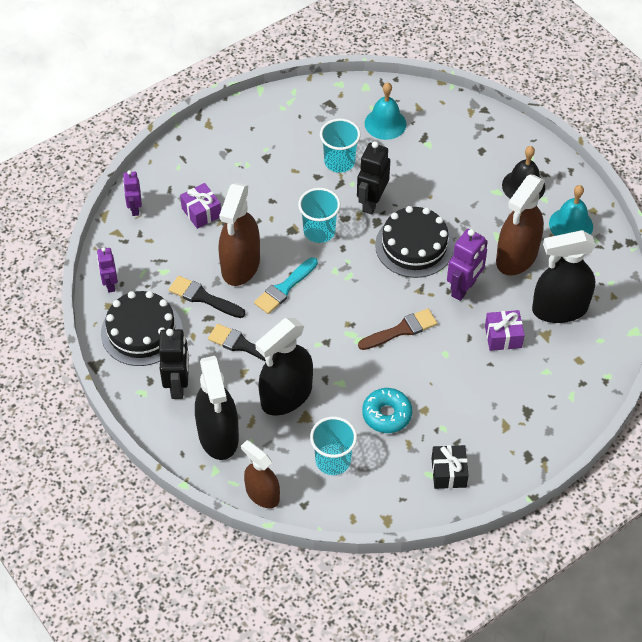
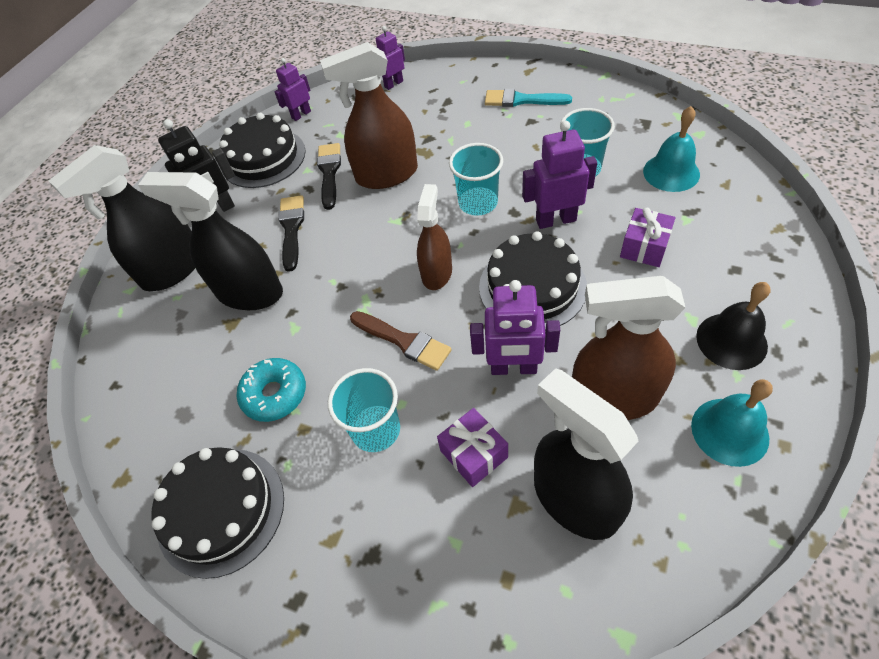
camera: 65 degrees right, 0 degrees up
(201, 212) = (425, 119): purple gift -> purple gift (644, 247)
(262, 494) = (114, 342): brown spray bottle -> brown spray bottle (436, 273)
(284, 288) = (384, 218): turquoise brush -> turquoise brush (521, 100)
(333, 460) = (184, 379): turquoise cup -> turquoise cup (376, 430)
(372, 202) = (555, 220): black robot -> purple robot
(448, 472) = (221, 510): black gift -> black cake

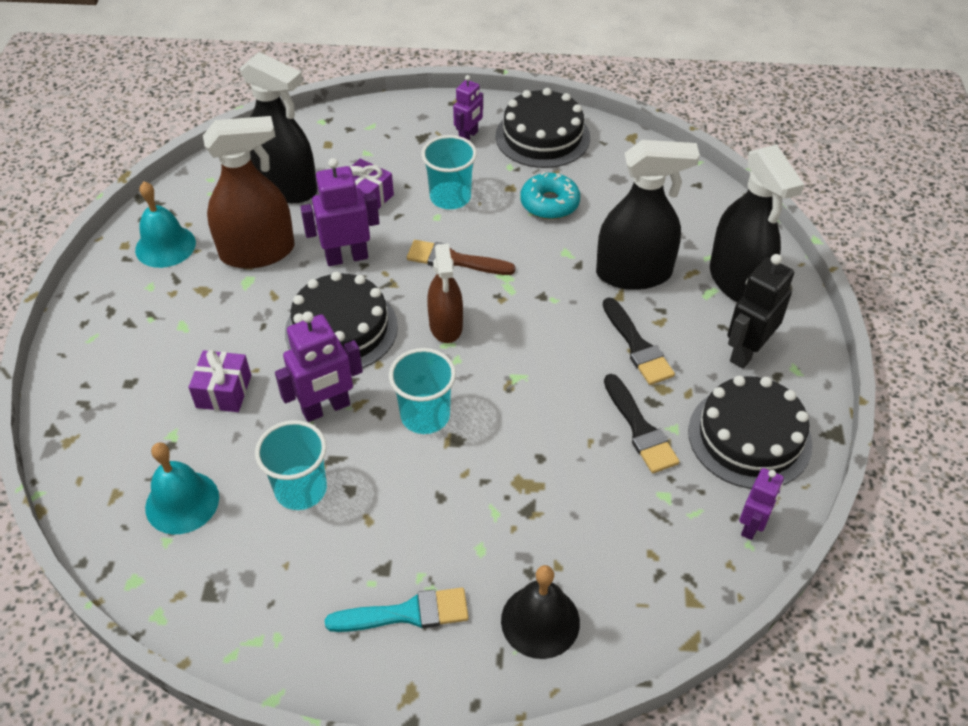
camera: 155 degrees right, 5 degrees down
(172, 269) = (737, 281): black spray bottle -> black spray bottle turned 135 degrees clockwise
(386, 175) = (560, 438): brown spray bottle -> none
(393, 84) = (637, 621): purple robot -> purple robot (468, 136)
(731, 341) = (149, 312): black bell -> black bell (540, 621)

